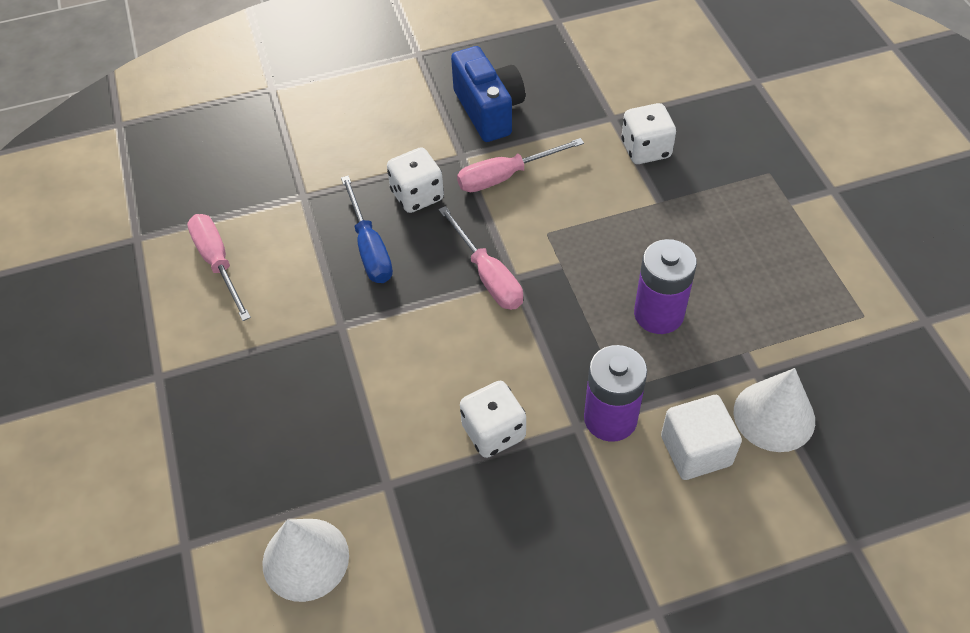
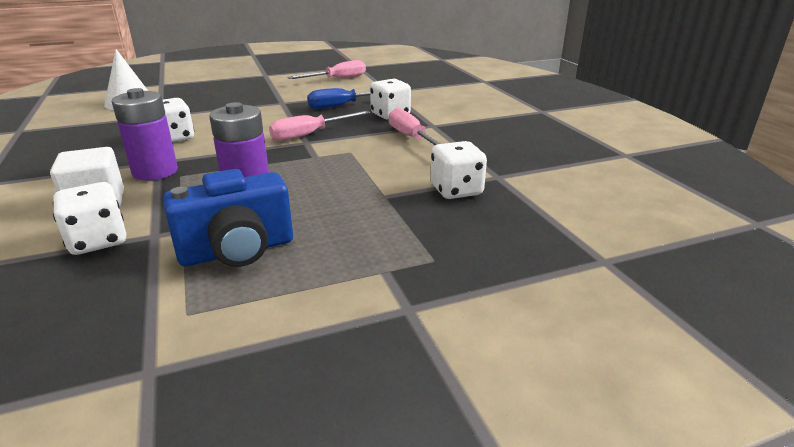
camera: 85 degrees right, 25 degrees down
(488, 110) = (486, 132): blue camera -> blue camera (237, 251)
(774, 416) = (98, 241): white cone -> white dice

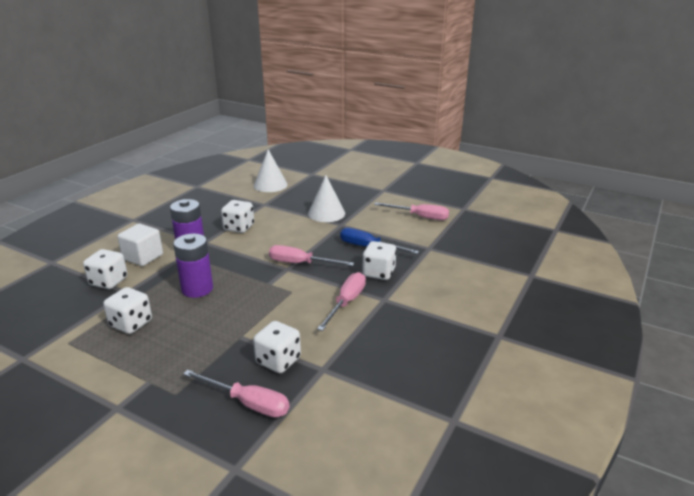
camera: 50 degrees right, 0 degrees up
(237, 251) = (131, 324): blue camera -> white dice
(248, 101) = (326, 213): none -> white cone
(505, 224) = (248, 403): none -> pink screwdriver

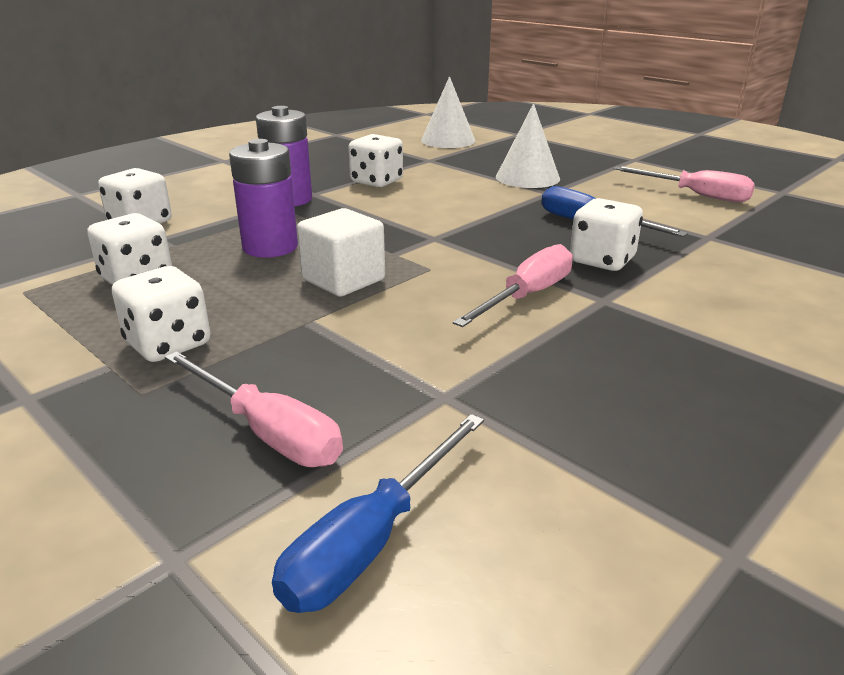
camera: 15 degrees right, 0 degrees up
(143, 257) = (210, 201): white cube -> white cube (343, 280)
(278, 361) = (361, 368): white dice -> white dice (168, 344)
(301, 263) = (461, 233): pink screwdriver -> none
(314, 443) = (372, 540): none -> blue screwdriver

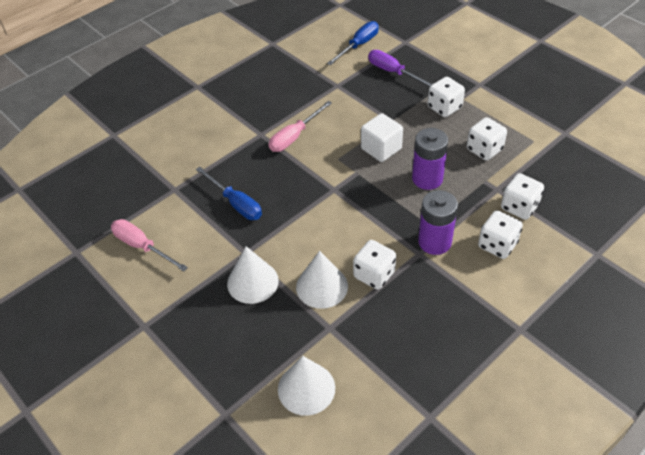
camera: 175 degrees left, 20 degrees up
(267, 432) = (393, 72): pink screwdriver -> purple screwdriver
(441, 176) = (322, 286): none -> white cone
(602, 260) = (247, 165): white dice -> white dice (497, 245)

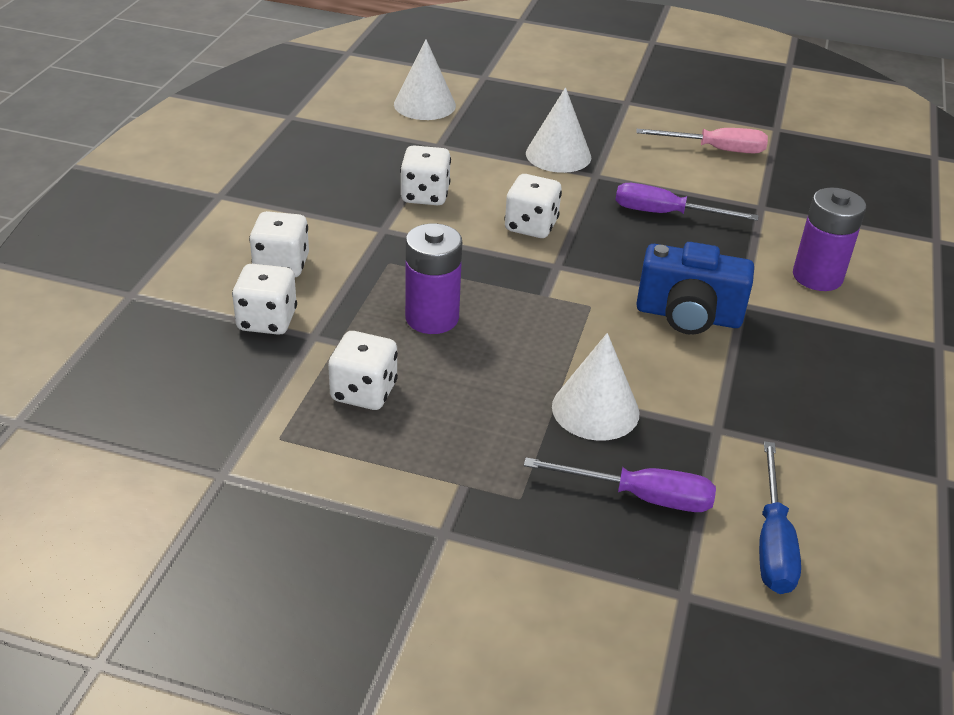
camera: 145 degrees right, 10 degrees down
(236, 203) = (666, 214): blue screwdriver -> purple screwdriver
(294, 136) = (688, 316): pink screwdriver -> blue camera
(322, 286) = (477, 171): white cone -> white cone (595, 409)
(381, 148) = (537, 340): white cube -> none
(434, 242) = (370, 245): purple battery -> purple battery (817, 277)
(444, 108) = (483, 450): white dice -> white dice (531, 226)

